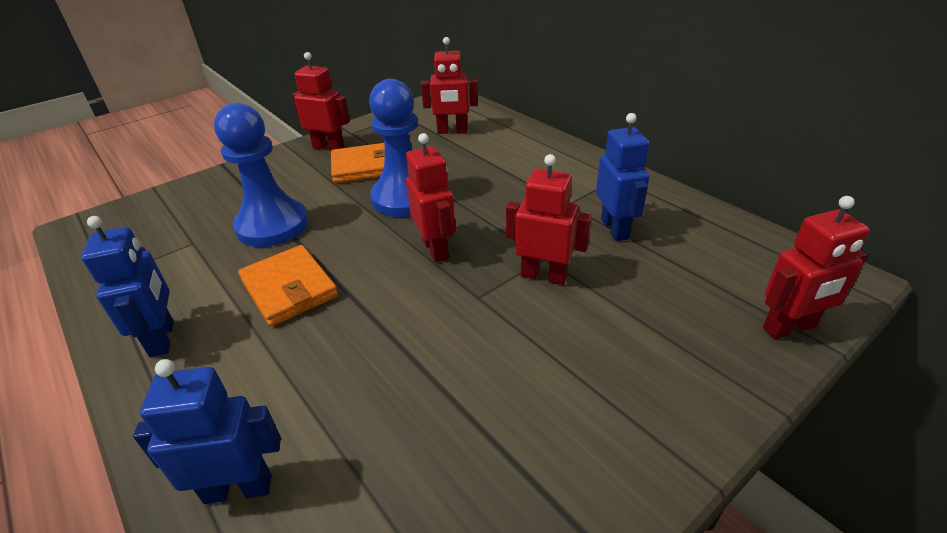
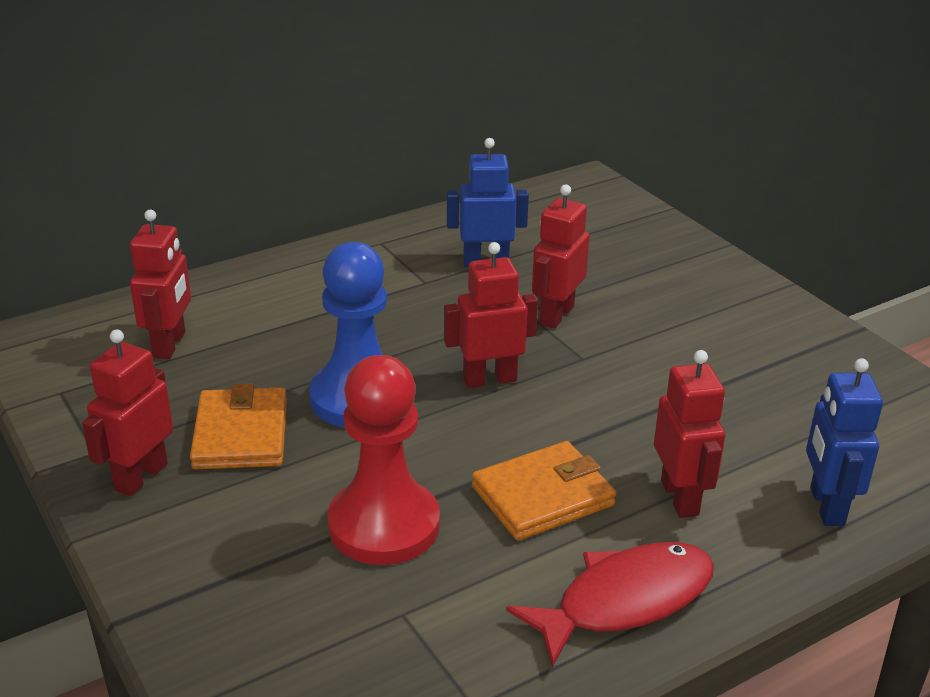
camera: 85 degrees left, 5 degrees down
(163, 338) = (625, 601): blue robot -> red fish
(272, 225) = (384, 525): blue pawn -> red pawn
(789, 328) = (646, 218): red robot -> red robot (680, 498)

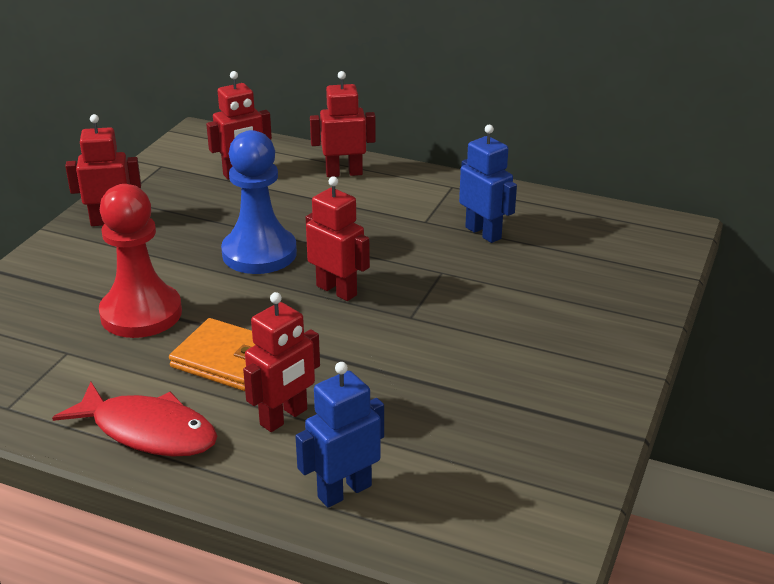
camera: 55 degrees right, 0 degrees up
(240, 434) = (180, 232): orange wallet -> none
(556, 315) = (452, 286): red robot -> red robot (344, 173)

